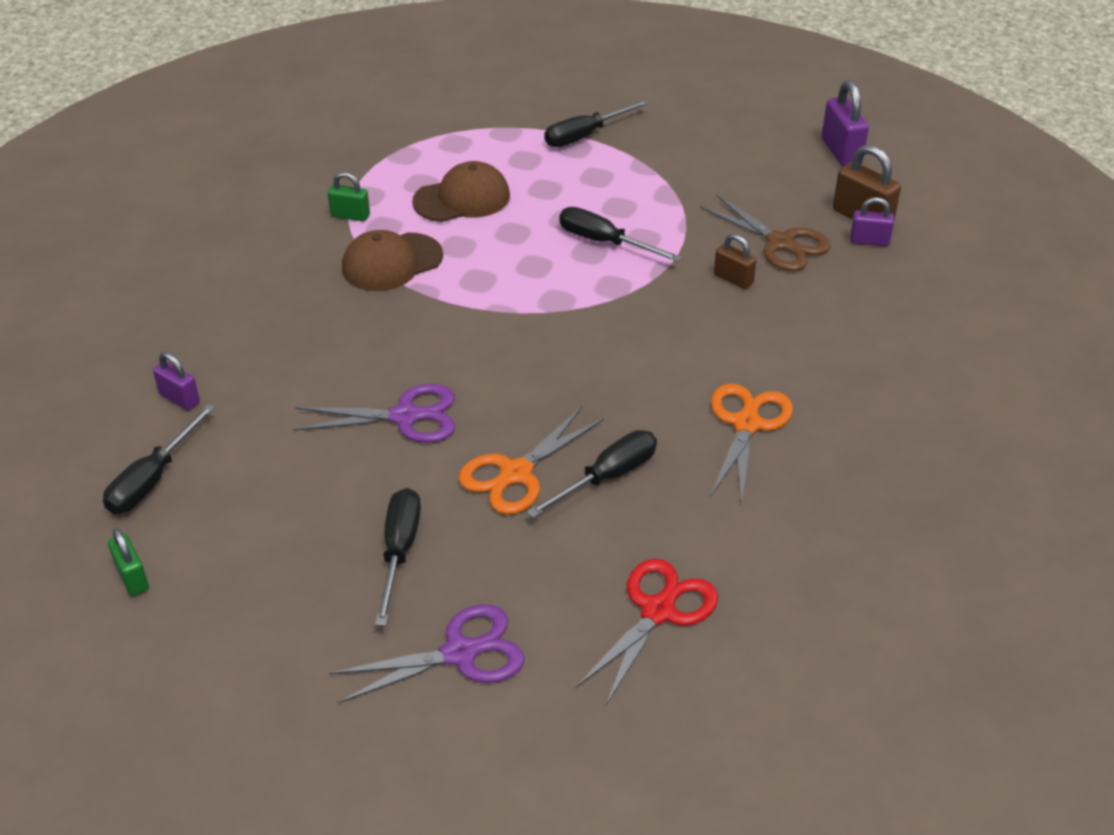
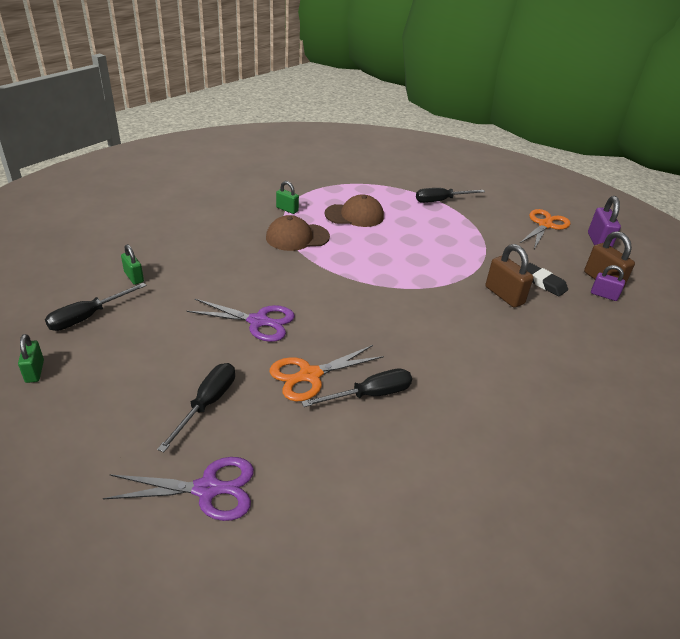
camera: 15 degrees right, 5 degrees down
(179, 398) = (134, 277): purple padlock -> green padlock
(604, 242) = (429, 256): black screwdriver -> none
(658, 611) = (365, 503): red scissors -> none
(733, 279) = (504, 295): brown padlock -> brown padlock, size x1.60
(746, 424) = (482, 387): orange scissors -> orange scissors (545, 225)
(780, 243) = (542, 282): brown scissors -> black eraser

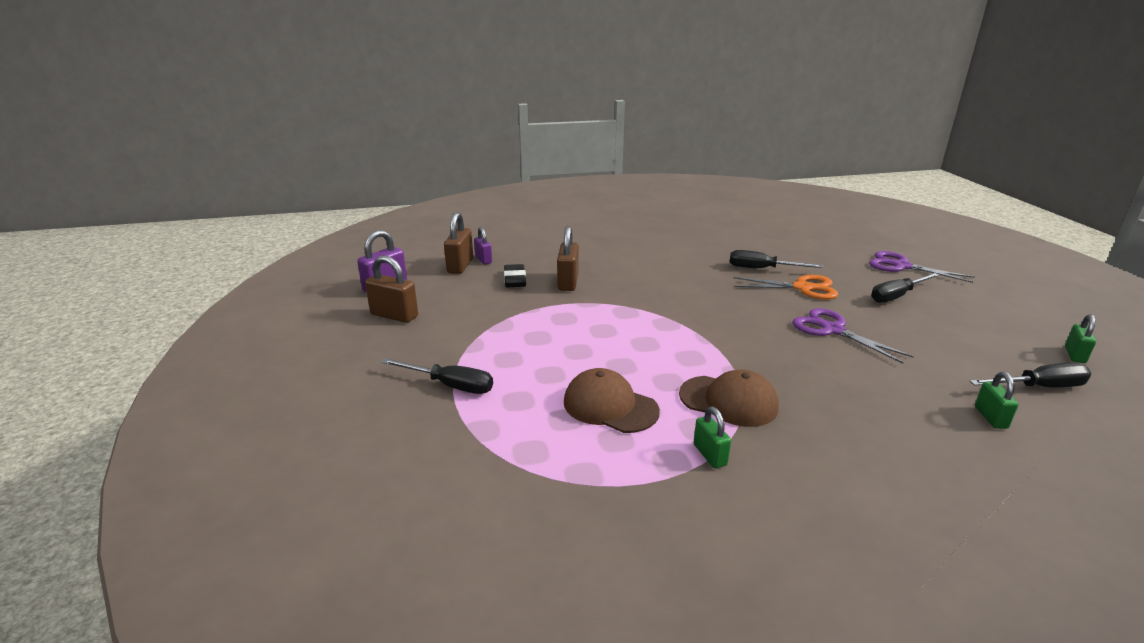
camera: 140 degrees left, 10 degrees down
(545, 225) = (394, 315): orange scissors -> brown padlock

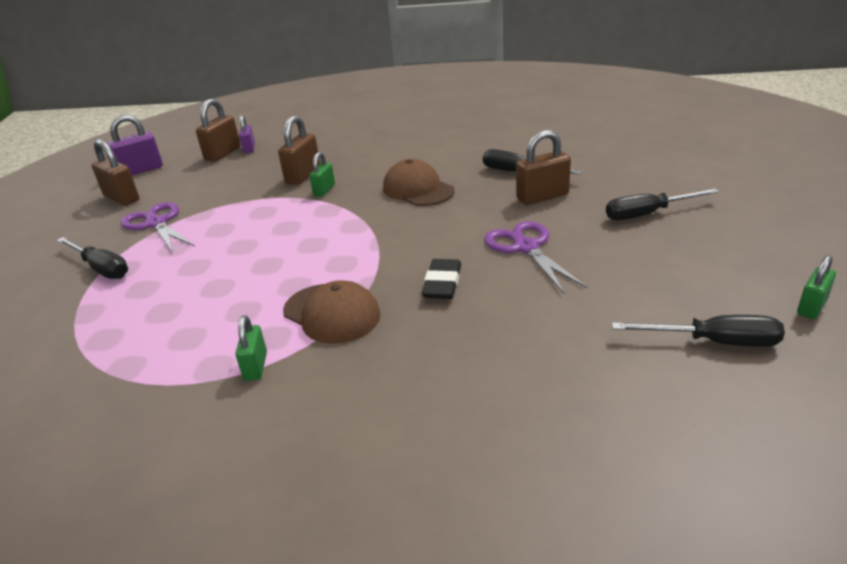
camera: 20 degrees right, 5 degrees up
(515, 279) = (257, 170): black eraser -> black eraser (442, 283)
(610, 406) = (214, 305): brown cap -> brown cap (418, 189)
(802, 288) = (542, 197): orange scissors -> brown padlock
(901, 266) = (693, 178): purple scissors -> purple scissors (156, 223)
(990, 417) = (608, 370): green padlock -> green padlock (324, 190)

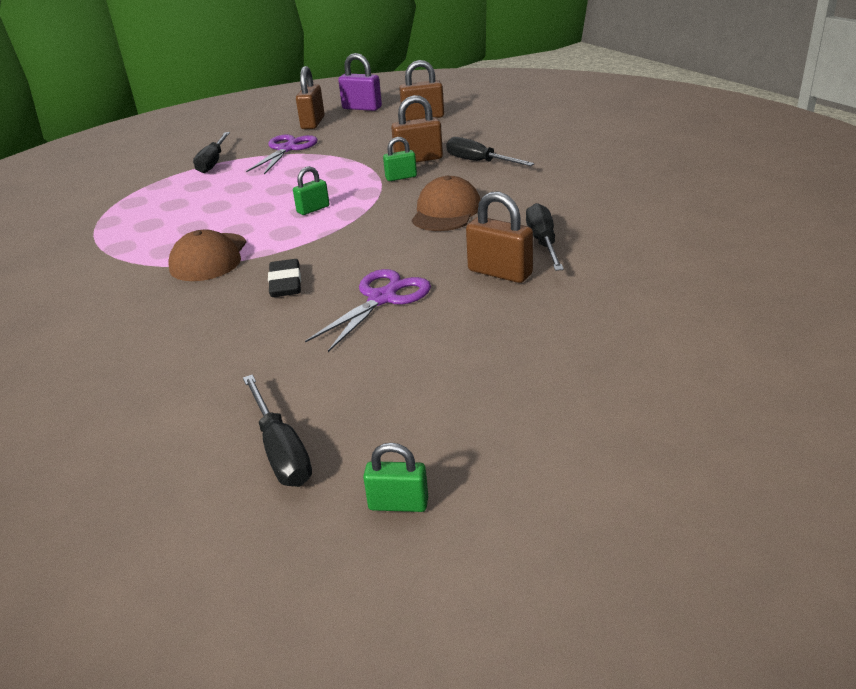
camera: 55 degrees right, 0 degrees up
(249, 148) = (444, 121): purple padlock -> none
(256, 366) = (128, 259): green padlock -> green padlock (313, 209)
(442, 283) = (285, 283): black eraser -> black eraser turned 75 degrees counterclockwise
(647, 214) = (526, 342): black screwdriver -> black screwdriver (479, 162)

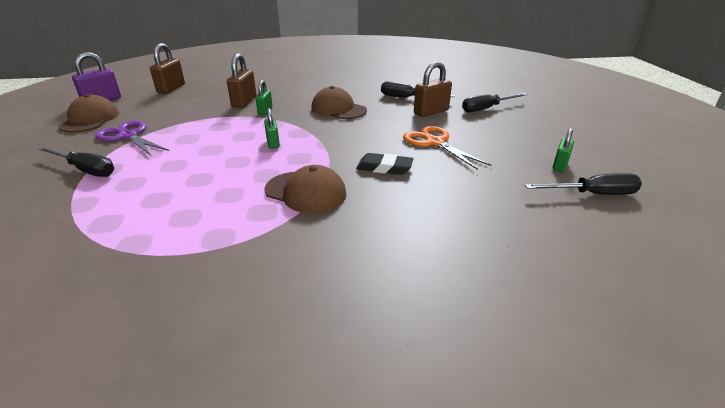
camera: 70 degrees left, 0 degrees up
(313, 123) = (90, 119): brown padlock -> brown cap
(382, 298) = (435, 143): purple scissors -> orange scissors
(398, 504) = (640, 170): green padlock -> green padlock (560, 165)
(479, 162) = (279, 90): black screwdriver -> black screwdriver (486, 108)

